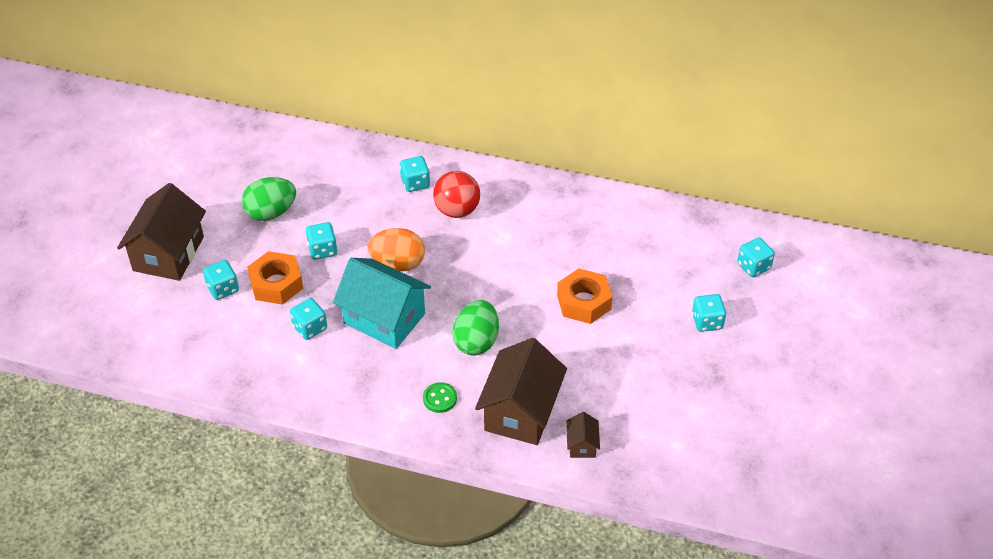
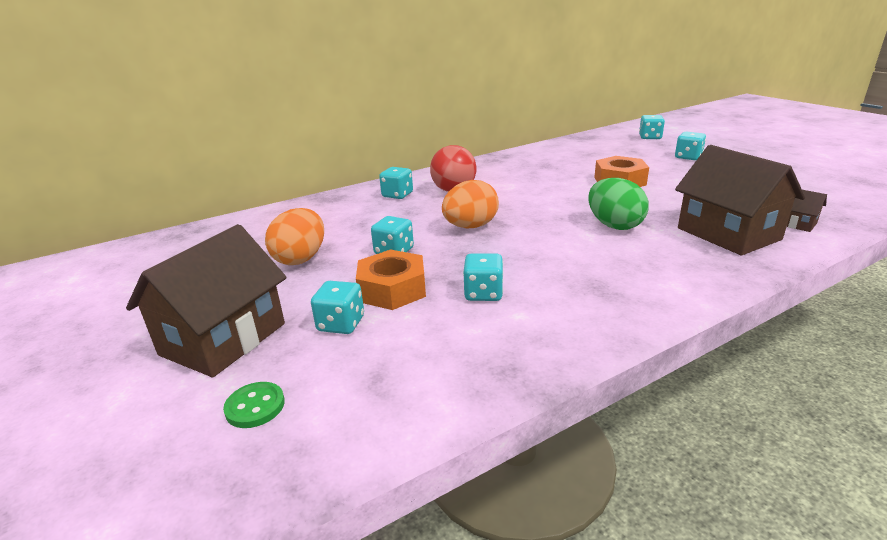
camera: 45 degrees left, 20 degrees down
(168, 254) = (223, 339): brown house -> brown house turned 60 degrees clockwise
(271, 212) = (301, 258): green egg -> orange egg
(384, 318) = (528, 253): turquoise house -> none
(440, 398) = (673, 262): green button -> green button (255, 406)

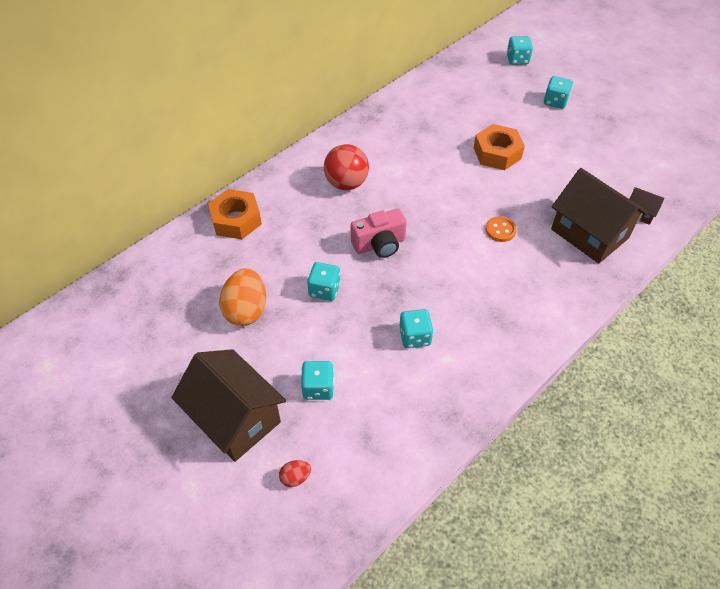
camera: 15 degrees left, 25 degrees up
(223, 339) = (235, 418): brown house -> brown house turned 60 degrees counterclockwise
(255, 406) = (295, 477): green button -> red egg
(392, 289) = (342, 341): orange nut -> orange nut (236, 220)
(397, 195) = (293, 196): turquoise dice -> none
(470, 226) = (379, 244): orange egg -> pink camera
(614, 225) = (500, 230): green egg -> orange button

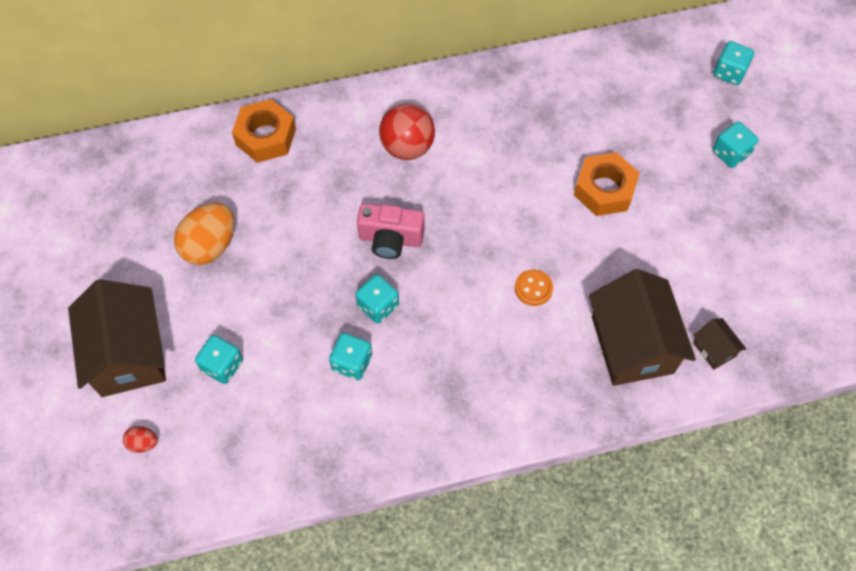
camera: 30 degrees right, 10 degrees up
(324, 290) = (299, 263): turquoise dice -> turquoise dice (378, 306)

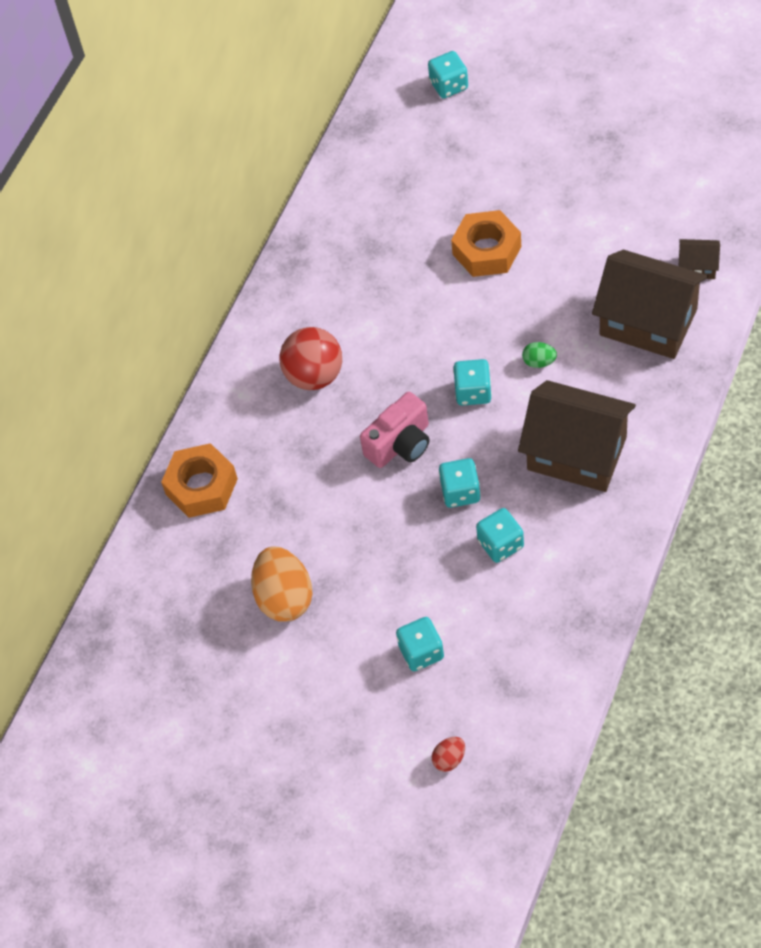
camera: 45 degrees left, 5 degrees down
(129, 354) = (346, 727): brown house -> brown house (577, 453)
(533, 288) = (539, 362): orange button -> green egg
(730, 153) = (528, 137): turquoise dice -> turquoise dice (473, 392)

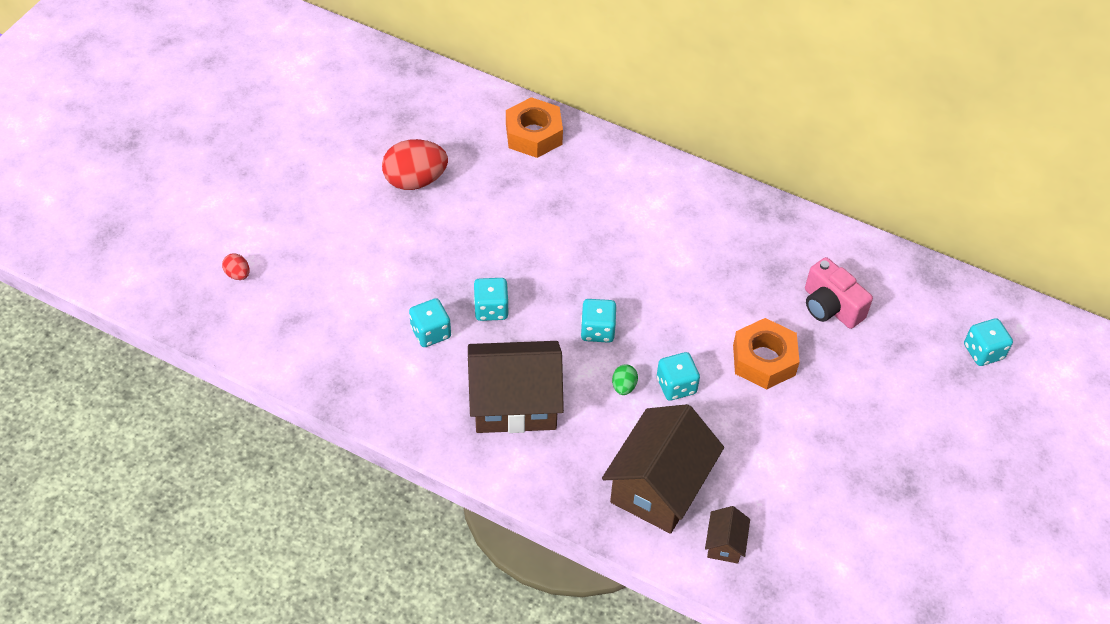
camera: 85 degrees right, 5 degrees down
(284, 597) = (415, 180): orange egg -> red egg
(314, 375) = (634, 216): red ball -> none
(400, 444) = (550, 271): pink camera -> pink camera (830, 307)
(421, 652) = (340, 265): turquoise dice -> turquoise dice (676, 386)
(577, 453) = (515, 403): brown house -> brown house turned 60 degrees clockwise

